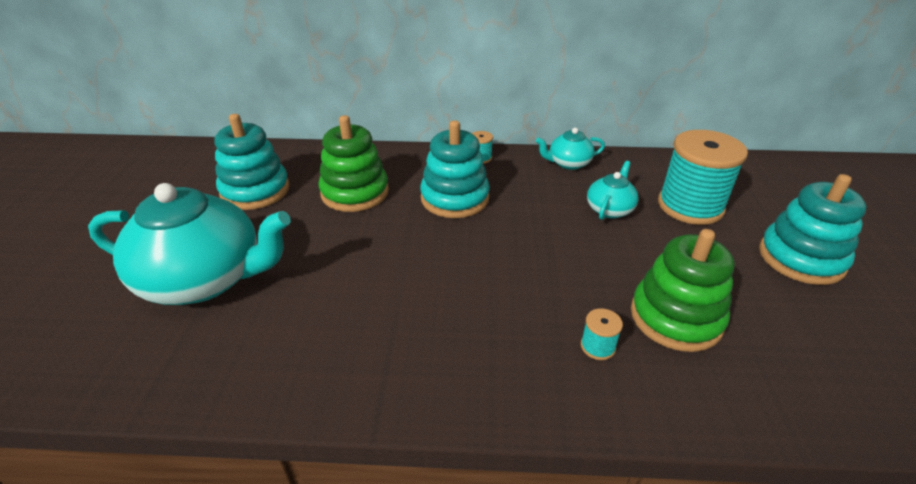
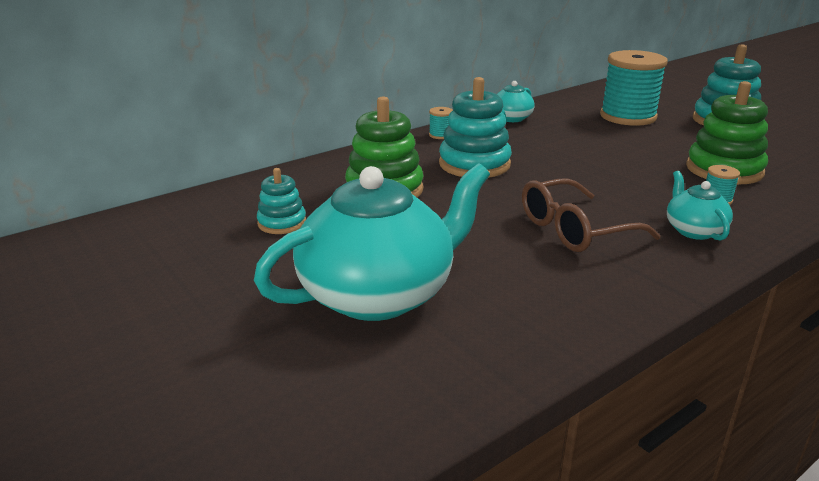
camera: 40 degrees left, 10 degrees down
(255, 191) = (282, 223): turquoise stacking toy -> turquoise stacking toy, size x0.57
(414, 303) = (575, 229): none -> brown glasses
(610, 209) = (588, 134): turquoise teapot -> turquoise teapot (693, 230)

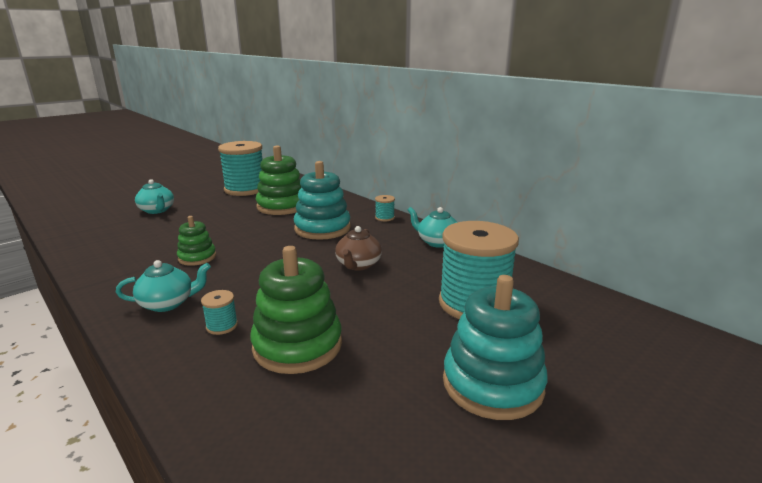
camera: 85 degrees right, 5 degrees down
(282, 223) = (245, 189): turquoise stacking toy -> turquoise spool
(379, 294) = (157, 210): turquoise teapot -> turquoise teapot, size x0.46
(572, 149) = (358, 265): none -> brown teapot
(575, 229) = (197, 257): brown glasses -> green stacking toy

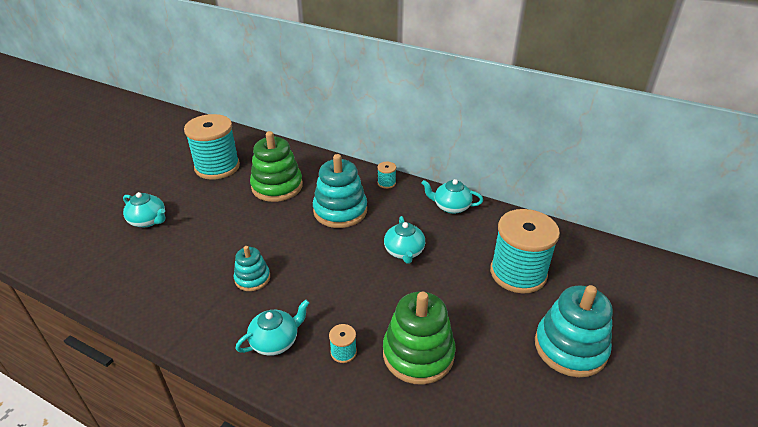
camera: 20 degrees left, 15 degrees up
(197, 257) = (252, 278): green stacking toy -> turquoise stacking toy
(358, 265) = (404, 252): brown teapot -> turquoise teapot

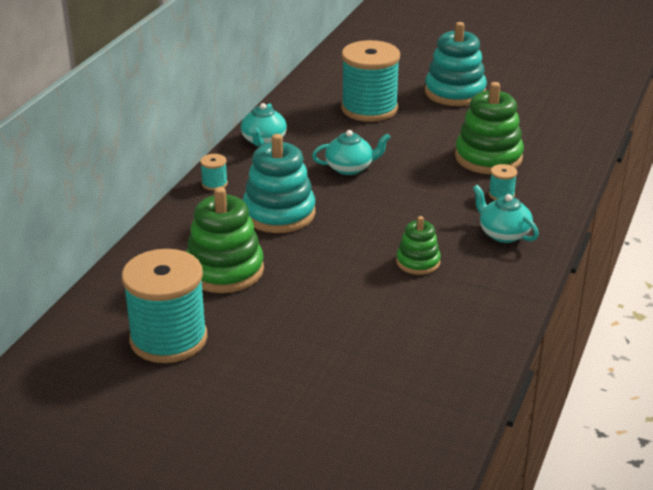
camera: 95 degrees left, 5 degrees down
(148, 221) = (320, 378): turquoise teapot -> none
(252, 278) = (418, 262): turquoise stacking toy -> green stacking toy

